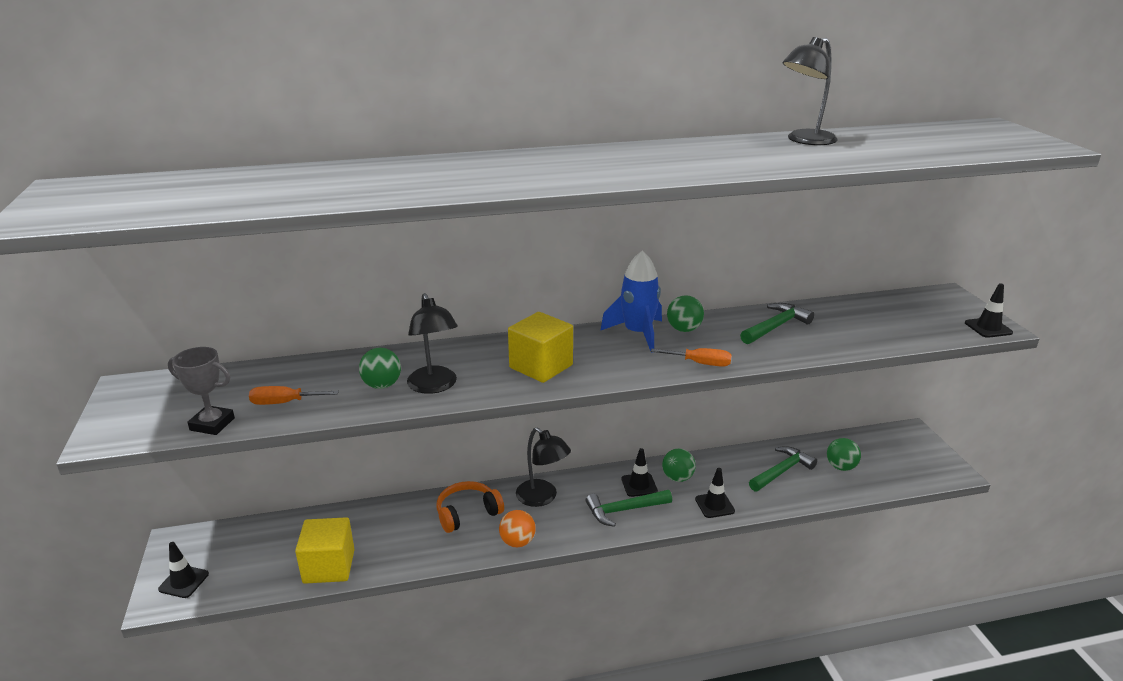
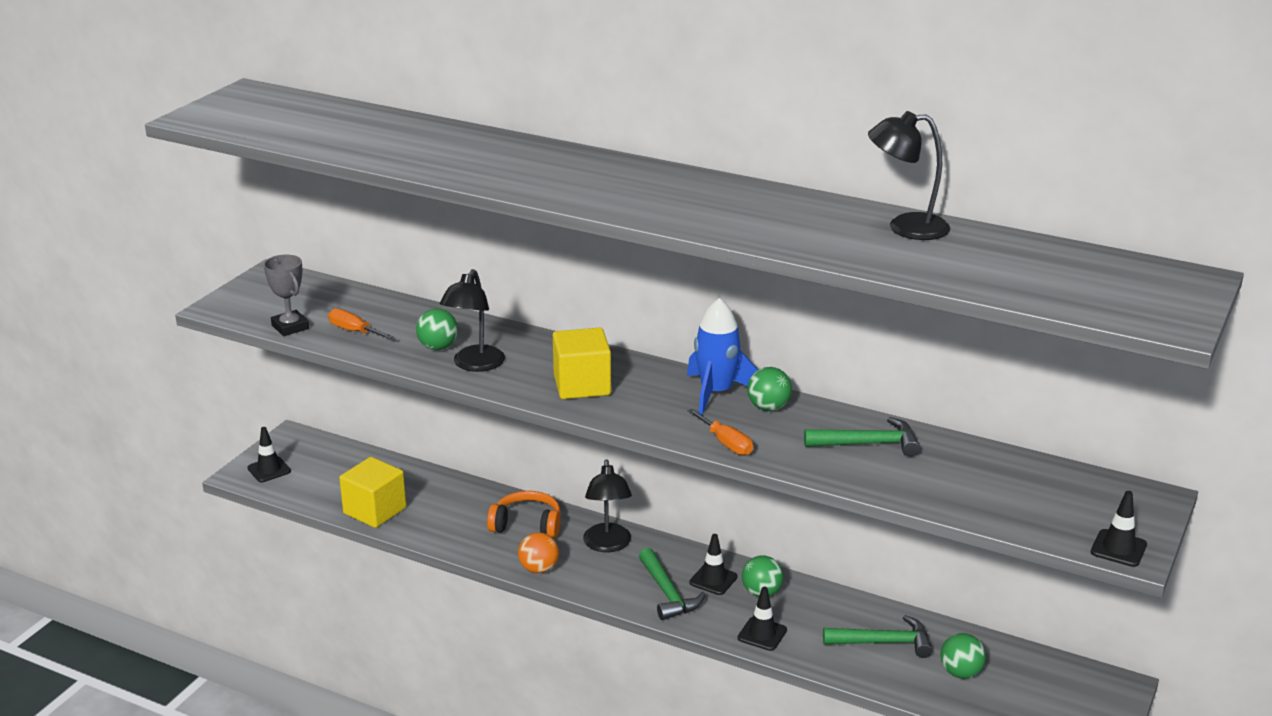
camera: 40 degrees right, 0 degrees up
(624, 510) = (667, 593): green hammer -> green hammer turned 135 degrees counterclockwise

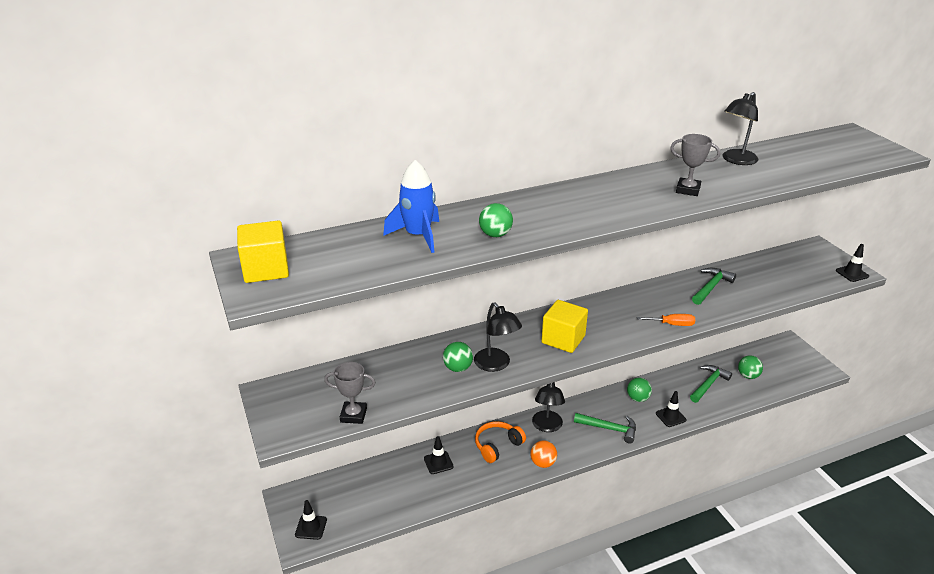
camera: 50 degrees left, 5 degrees up
(354, 331) = (395, 391): orange screwdriver -> none
(375, 511) = (414, 500): yellow cube -> yellow cube (266, 269)
(607, 545) = (547, 426): black lamp -> black lamp turned 60 degrees clockwise
(713, 580) = (612, 407): black traffic cone -> black traffic cone (438, 462)
(716, 393) = (618, 303): blue rocket -> blue rocket (418, 236)
(750, 222) = (688, 190): none -> grey trophy
(768, 407) = (649, 296): green ball -> green ball (495, 234)

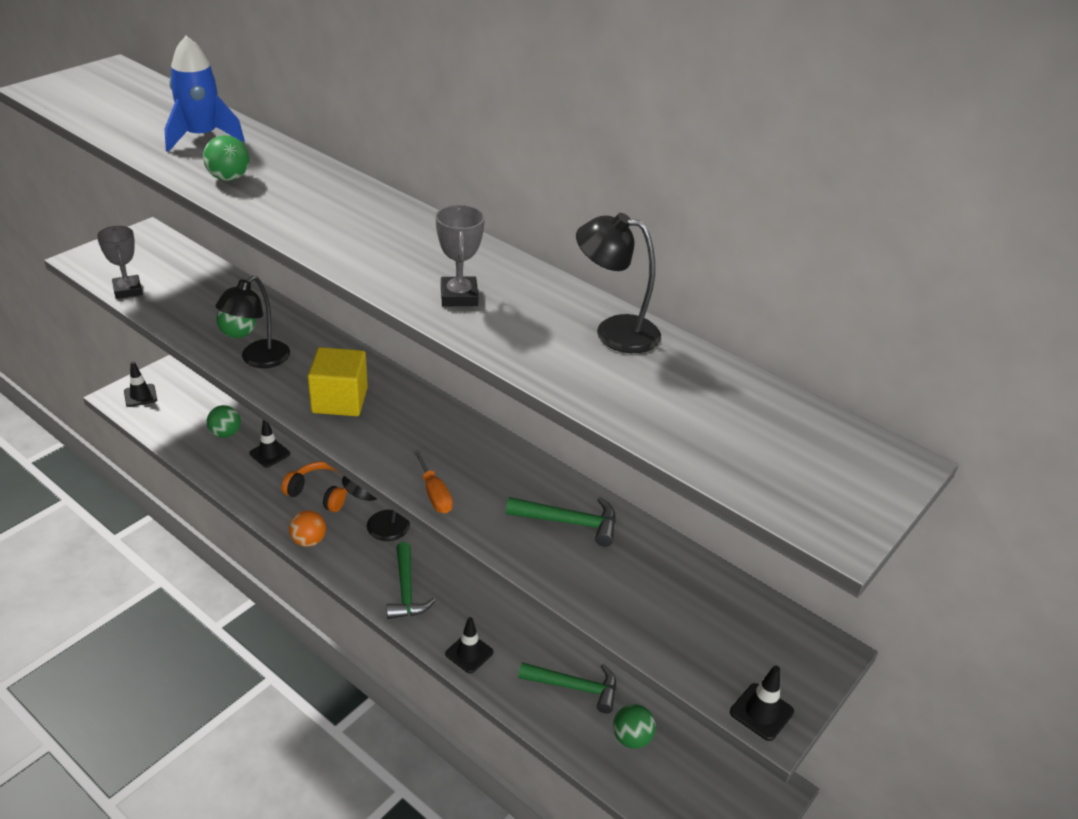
camera: 60 degrees right, 5 degrees up
(266, 269) = (93, 82): yellow cube -> none
(637, 398) = (488, 607): green ball -> green ball (225, 433)

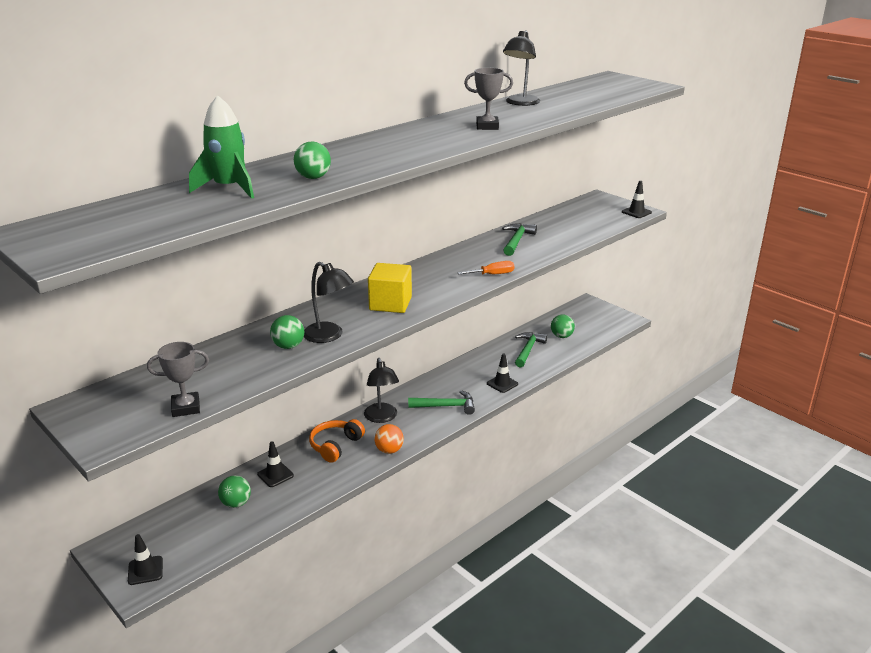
camera: 80 degrees left, 10 degrees down
(202, 137) = (229, 188): blue rocket -> green rocket

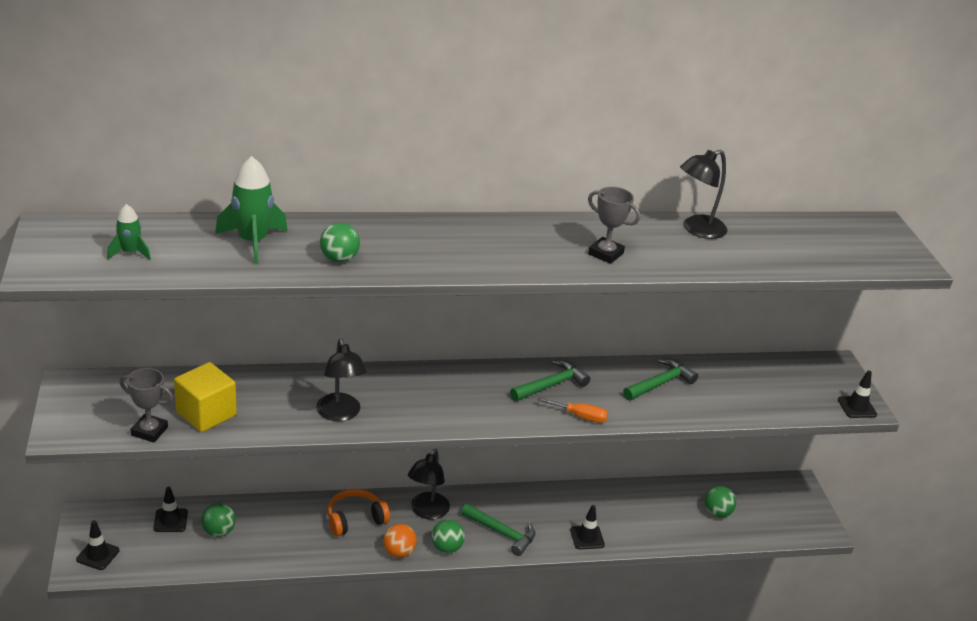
camera: 30 degrees right, 5 degrees up
(131, 223) = (130, 253): none -> green rocket
(275, 475) = (276, 521): black traffic cone -> black traffic cone (170, 520)
(288, 346) = (294, 407): green ball -> green ball (446, 547)
(390, 304) = (436, 403): yellow cube -> yellow cube (206, 413)
(528, 350) = (659, 511): green hammer -> green hammer (551, 385)

